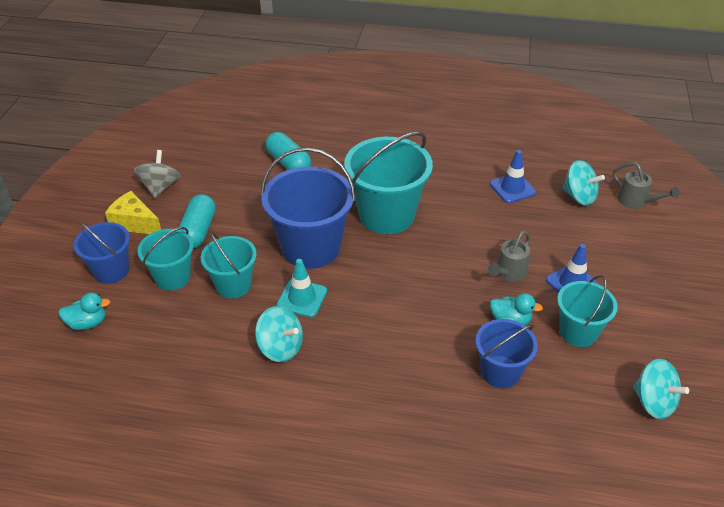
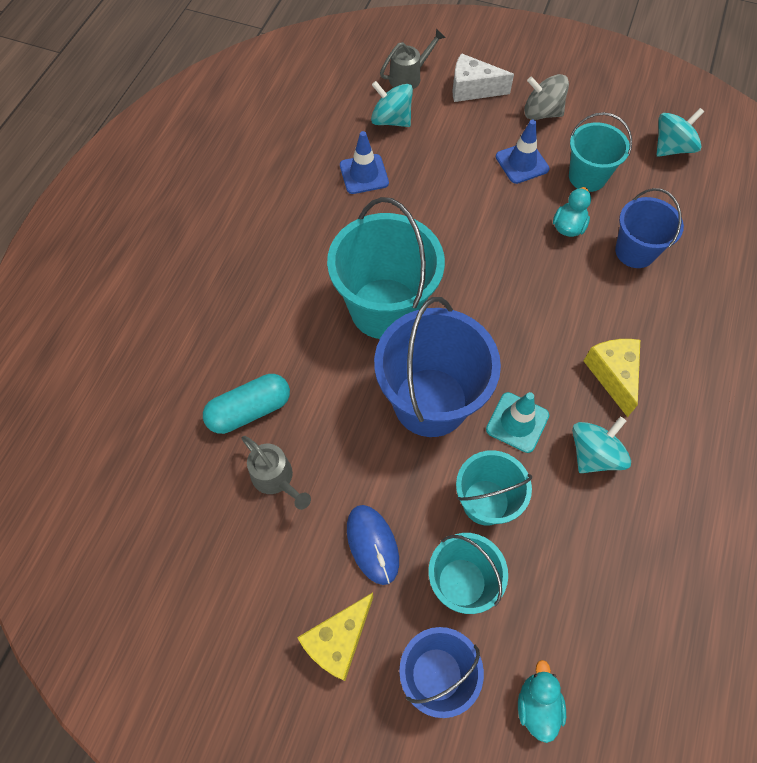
camera: 80 degrees left, 20 degrees up
(160, 187) = (259, 601): grey spinning top -> grey spinning top (541, 113)
(198, 231) = (372, 544): turquoise capsule -> blue mouse
(358, 358) = (613, 375): none -> yellow cheese
(508, 273) = (500, 212): grey watering can -> grey watering can (276, 479)
(579, 196) = (391, 120): turquoise spinning top -> turquoise spinning top turned 105 degrees counterclockwise
(646, 243) = (472, 89): none -> white cheese

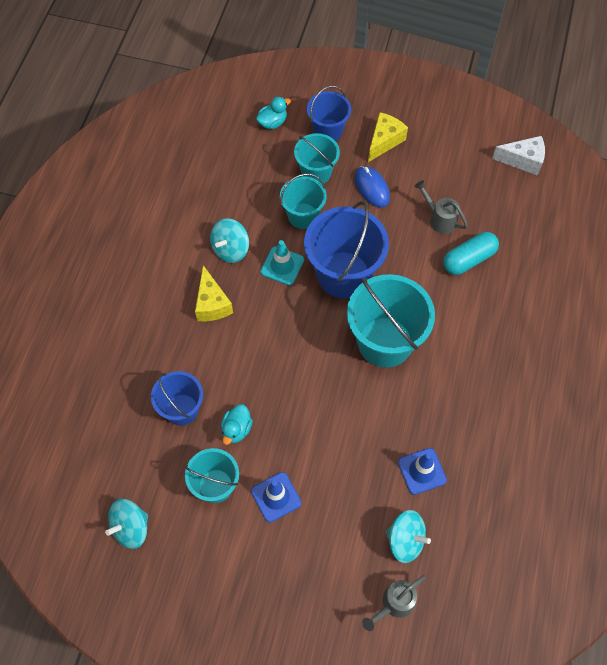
camera: 175 degrees right, 0 degrees up
(472, 89) = (326, 591): white cheese -> white cheese (523, 160)
(537, 704) = (272, 122): turquoise duck -> turquoise duck turned 120 degrees counterclockwise
(541, 113) = (255, 564): grey spinning top -> none

